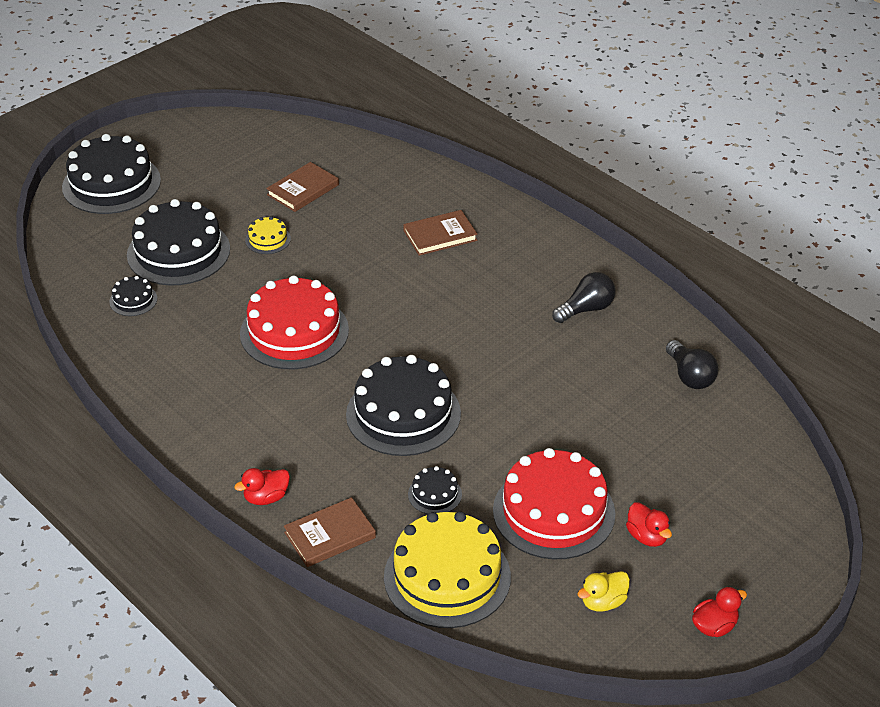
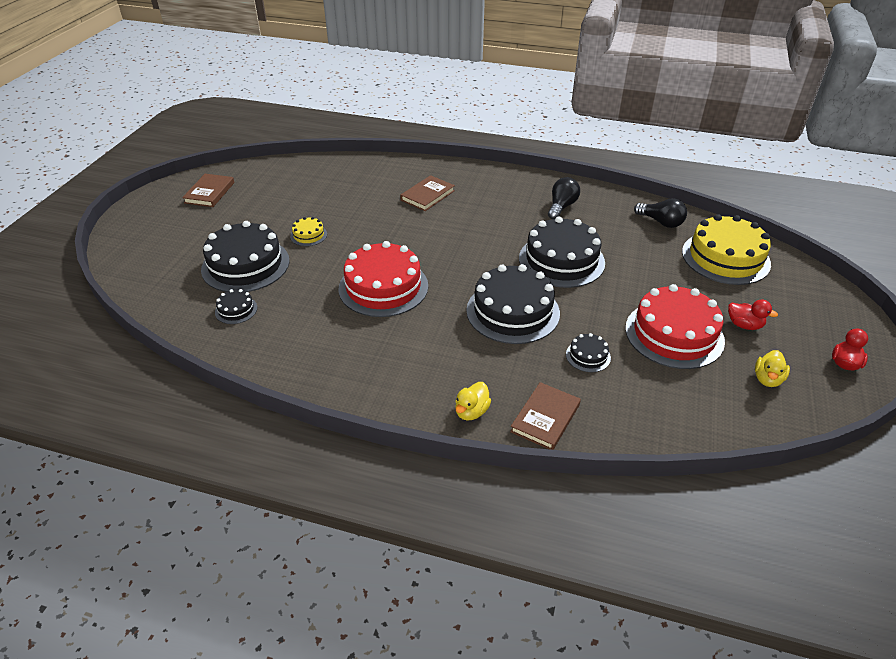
camera: 30 degrees left, 0 degrees up
(111, 184) = (151, 237): black cake -> black cake (561, 260)
(266, 498) = (471, 411): red duck -> yellow duck
(303, 190) = (306, 197): brown book -> brown book (209, 192)
(447, 577) = (655, 409): yellow cake -> yellow cake (725, 257)

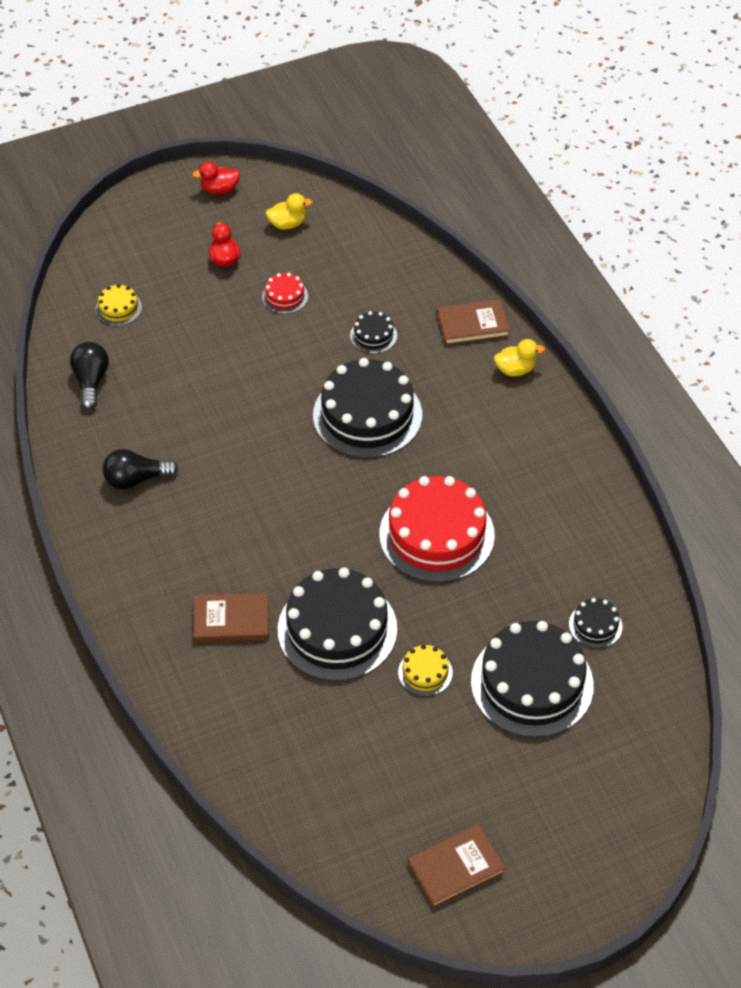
camera: 130 degrees left, 10 degrees up
(561, 260) = (246, 424): black cake -> black cake (337, 629)
(674, 334) = (285, 296): red cake -> red cake, size x0.45
(725, 257) = (118, 308): yellow cake -> yellow cake, size x0.45

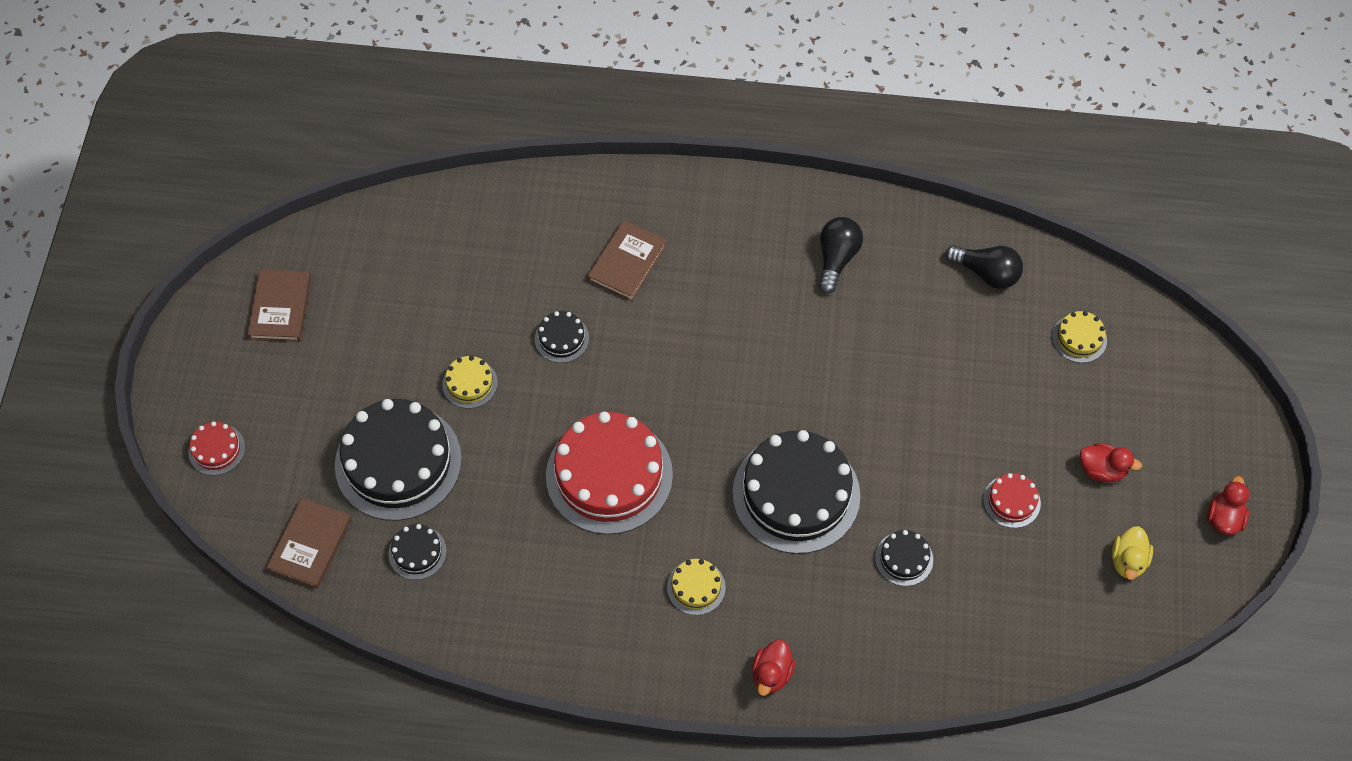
camera: 120 degrees right, 10 degrees up
(337, 629) = (561, 338): black cake -> black cake, size x0.45
(473, 325) = (862, 669): brown book -> brown book (310, 545)
(485, 439) = (696, 587): none -> yellow cake
(515, 370) = (771, 674): yellow duck -> red duck
(623, 829) = (217, 449): none -> red cake

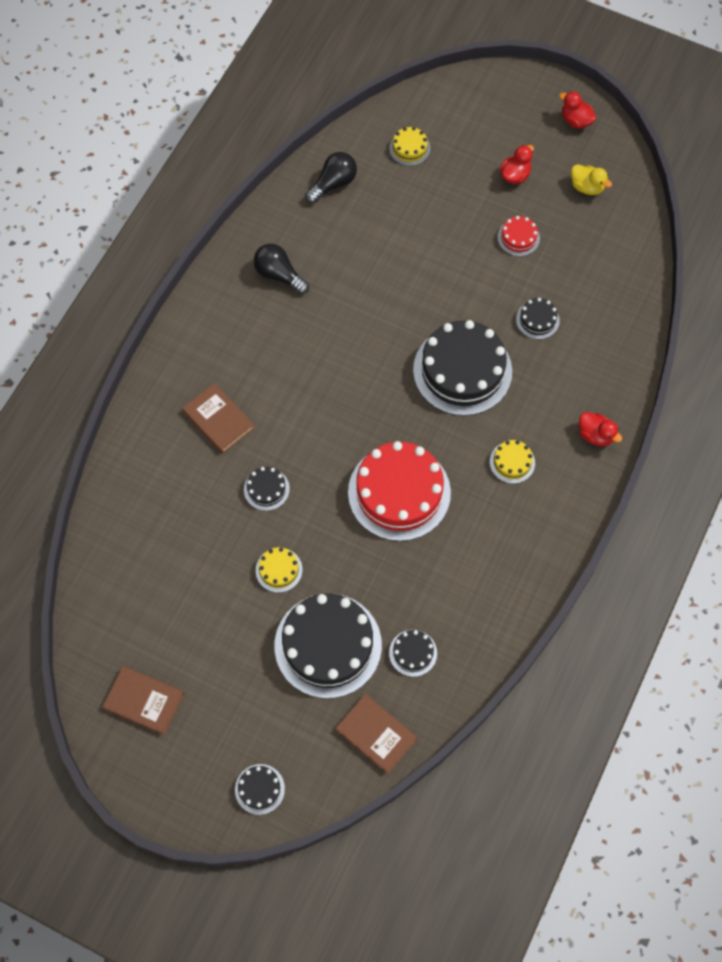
camera: 70 degrees left, 5 degrees up
(217, 449) = (259, 789): red cake -> black cake

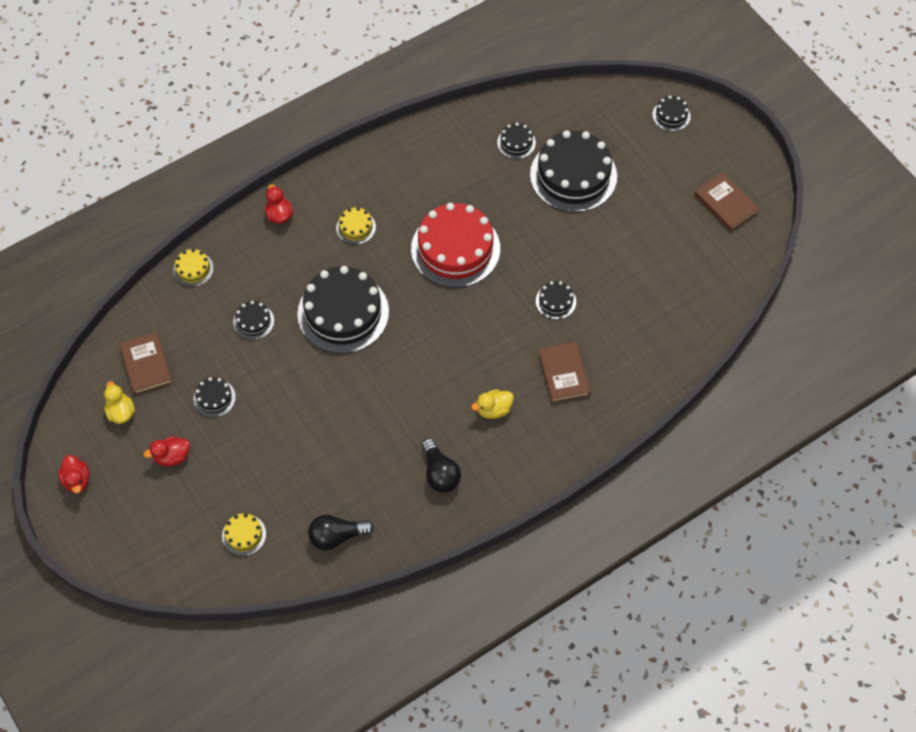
camera: 150 degrees left, 5 degrees down
(265, 353) = (493, 409): none -> yellow duck
(279, 570) = (580, 240): yellow cake -> yellow cake (193, 269)
(376, 734) = (573, 109): brown book -> brown book (146, 364)
(518, 238) = (214, 398): red cake -> black cake

